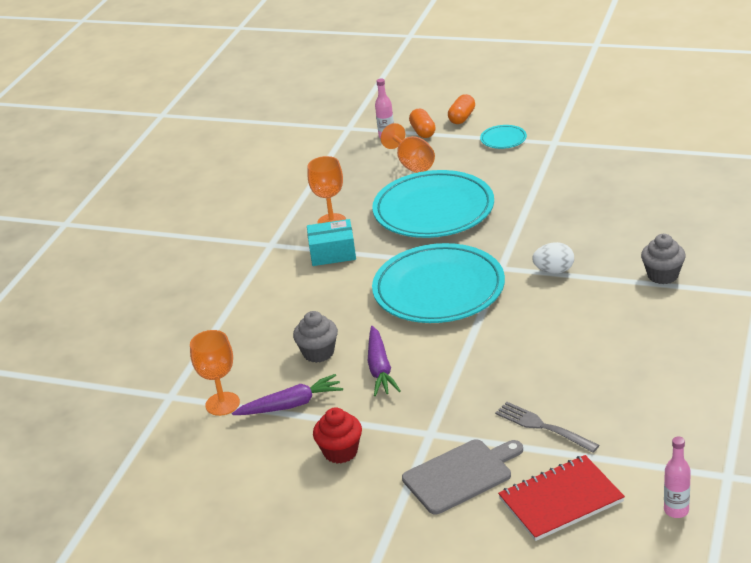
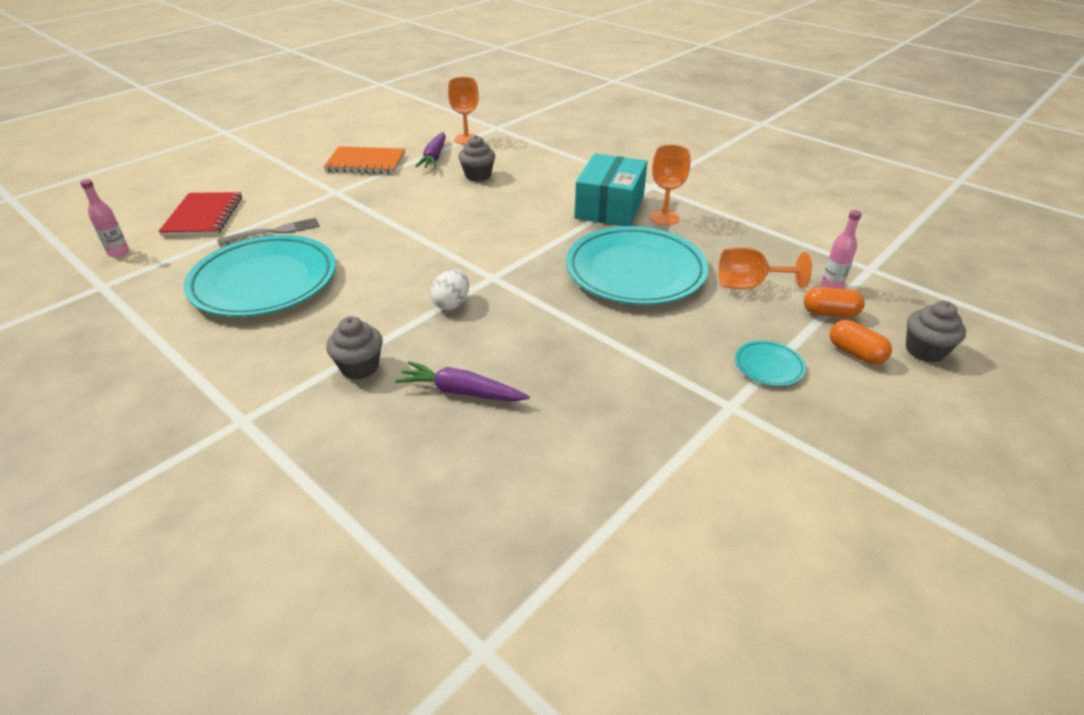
camera: 110 degrees right, 5 degrees up
(332, 253) = (610, 207): turquoise box -> turquoise box, size x1.57
(340, 452) = (366, 162): red cupcake -> orange notebook
(380, 368) = (428, 192): purple carrot -> purple carrot (462, 392)
(438, 100) = (925, 350): none -> grey cupcake
(439, 289) = (496, 238): turquoise plate -> turquoise plate (264, 281)
(461, 475) = (282, 192): grey cutting board -> none

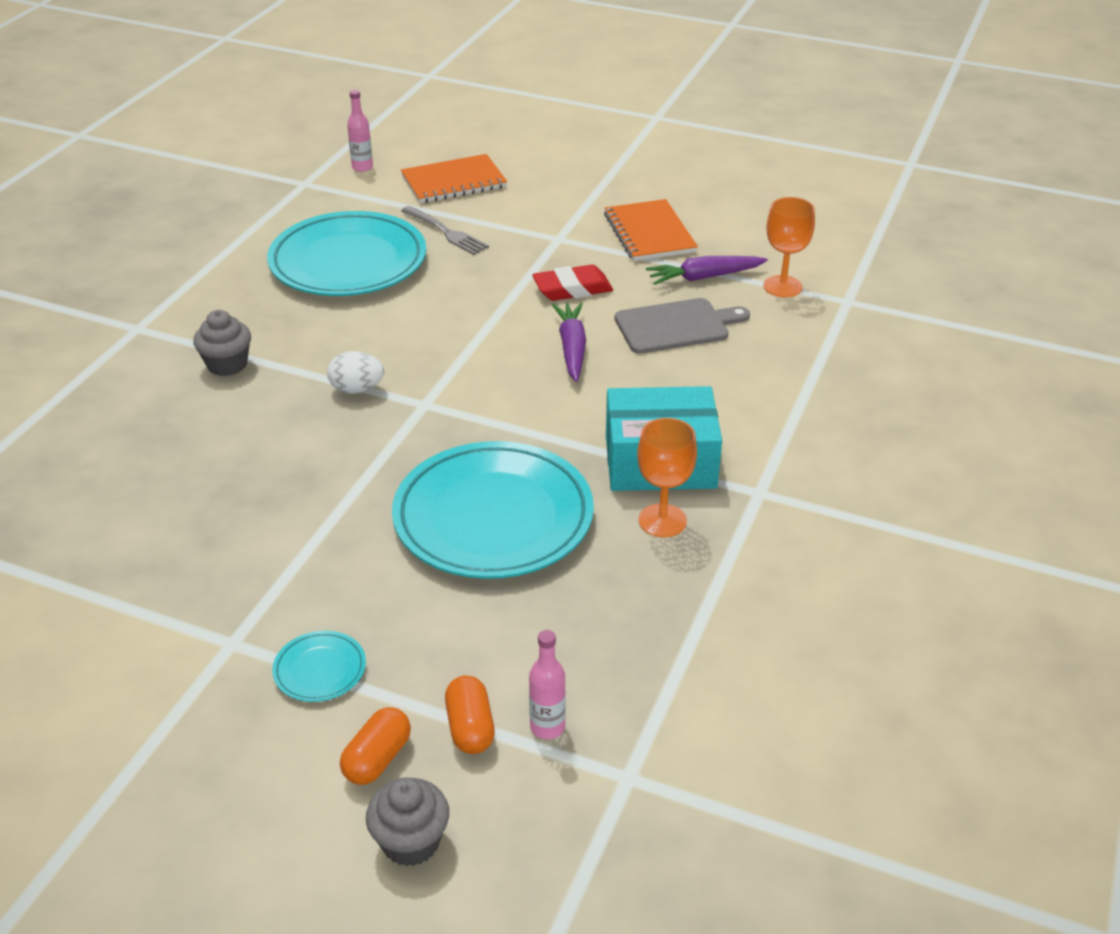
camera: 70 degrees right, 0 degrees up
(203, 216) = (454, 182): red notebook -> orange notebook
(404, 199) = (572, 289): none -> red eraser
(462, 392) = (206, 438): purple carrot -> purple carrot (572, 348)
(478, 175) = (676, 326): grey cupcake -> grey cutting board
(749, 285) = (509, 634): orange goblet -> none

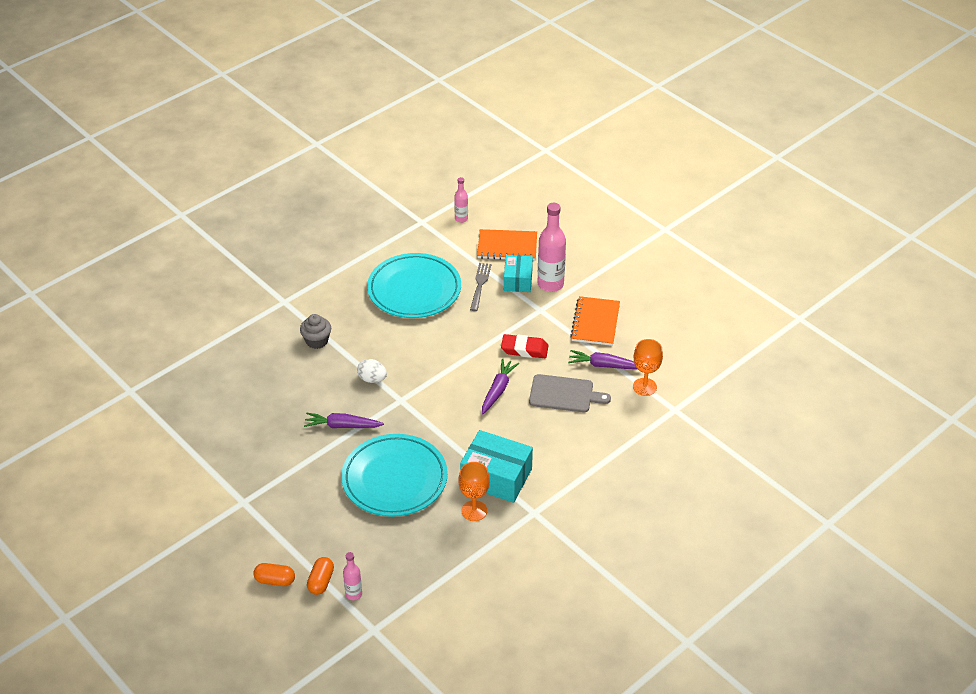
camera: 25 degrees right, 5 degrees up
(320, 670) = (273, 529): turquoise plate -> none
(348, 467) = (342, 426): none -> purple carrot
(377, 759) = (275, 580): orange capsule -> orange capsule turned 45 degrees clockwise
(411, 842) = (268, 621): grey cupcake -> none
(446, 232) = (480, 285): grey fork -> grey fork turned 150 degrees counterclockwise
(499, 214) = (518, 280): none -> turquoise box
(550, 207) = (550, 284): none -> pink bottle

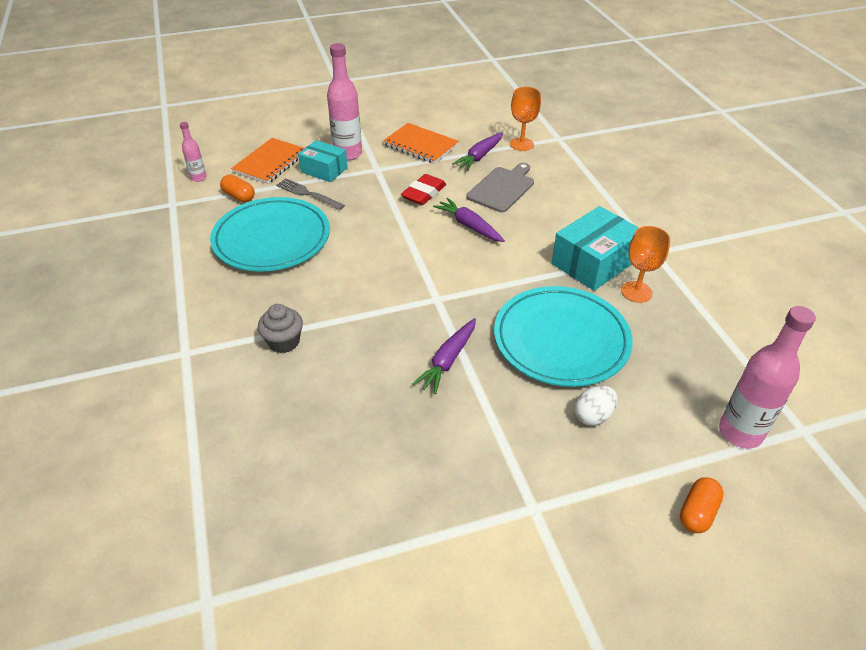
camera: 65 degrees left, 0 degrees up
(321, 581) = (711, 460): orange capsule -> orange capsule (239, 196)
(353, 594) = (740, 432): pink bottle -> pink bottle, size x1.90
(372, 379) = (387, 312): white egg -> white egg (593, 416)

